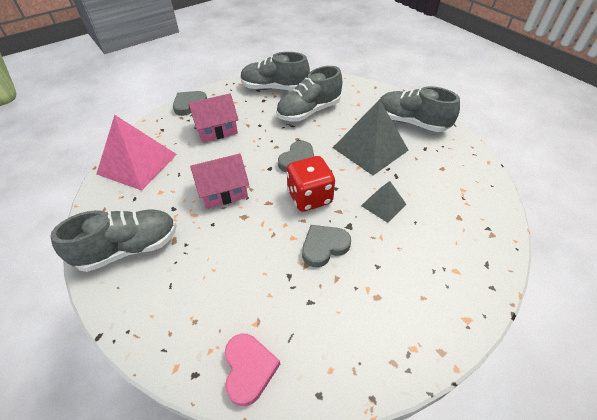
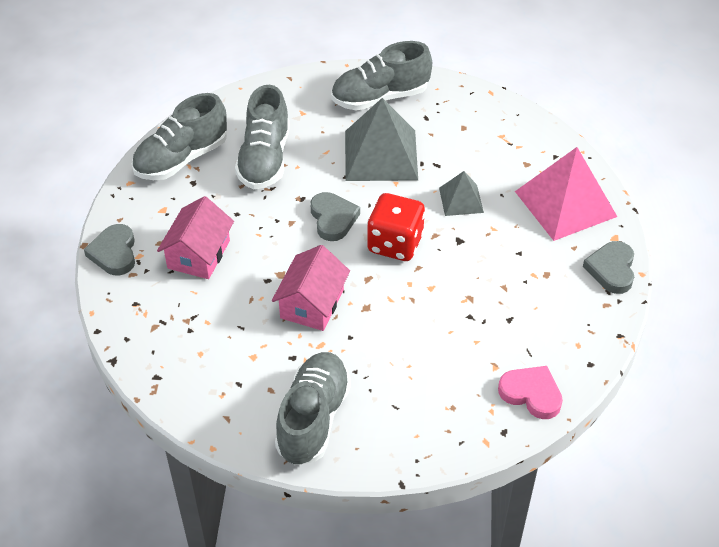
camera: 50 degrees left, 0 degrees up
(137, 164) = (178, 355): pink pyramid -> pink pyramid (565, 203)
(324, 246) = (464, 273): grey heart -> grey heart (611, 269)

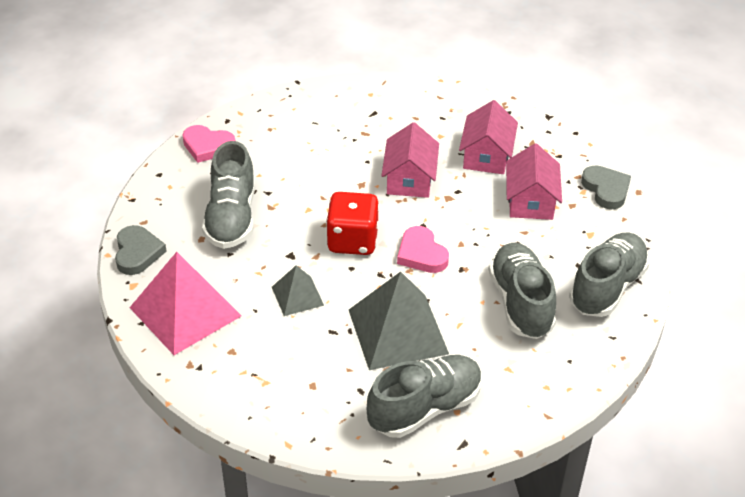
camera: 165 degrees right, 5 degrees down
(215, 318) = (486, 156): none -> pink house
(313, 418) = (375, 106): grey shoe -> grey shoe (231, 218)
(333, 219) = (421, 254): grey heart -> pink heart

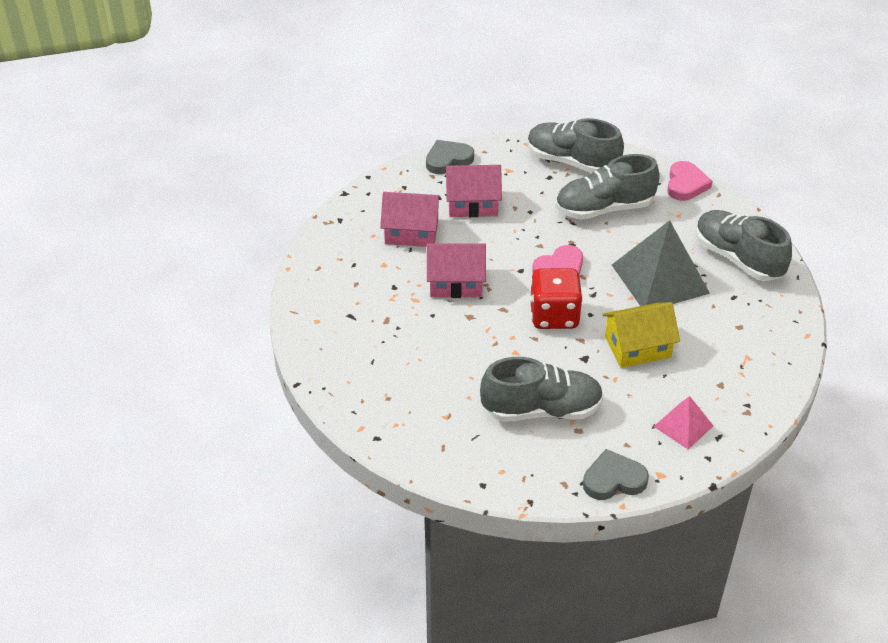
camera: 95 degrees left, 0 degrees up
(185, 312) = (683, 426): pink pyramid -> pink pyramid, size x0.53
(207, 146) = (427, 448): pink heart -> pink heart (686, 184)
(297, 296) = (637, 347): grey pyramid -> yellow house

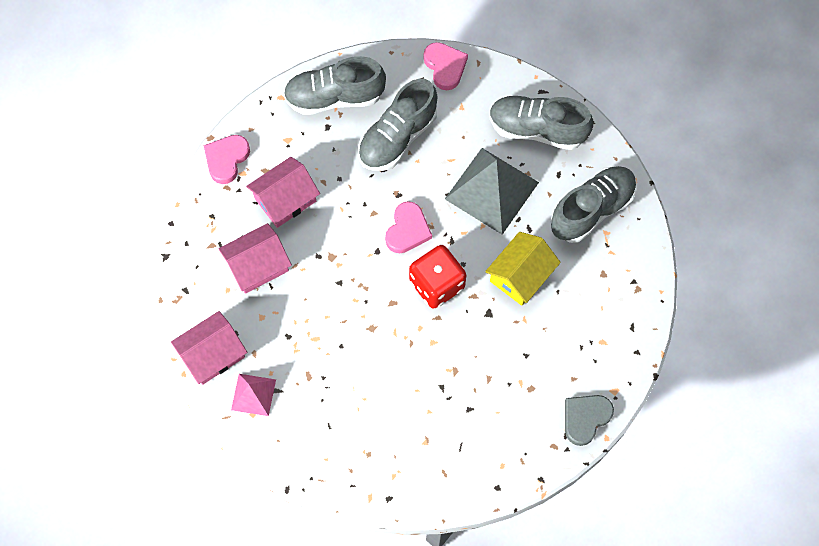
camera: 35 degrees left, 25 degrees up
(448, 160) = (226, 159): grey heart -> pink heart
(456, 282) = (335, 299): pink house -> pink house (212, 354)
(541, 410) = (491, 387): grey shoe -> grey shoe (591, 210)
(683, 426) = (602, 333): pink pyramid -> pink pyramid (253, 394)

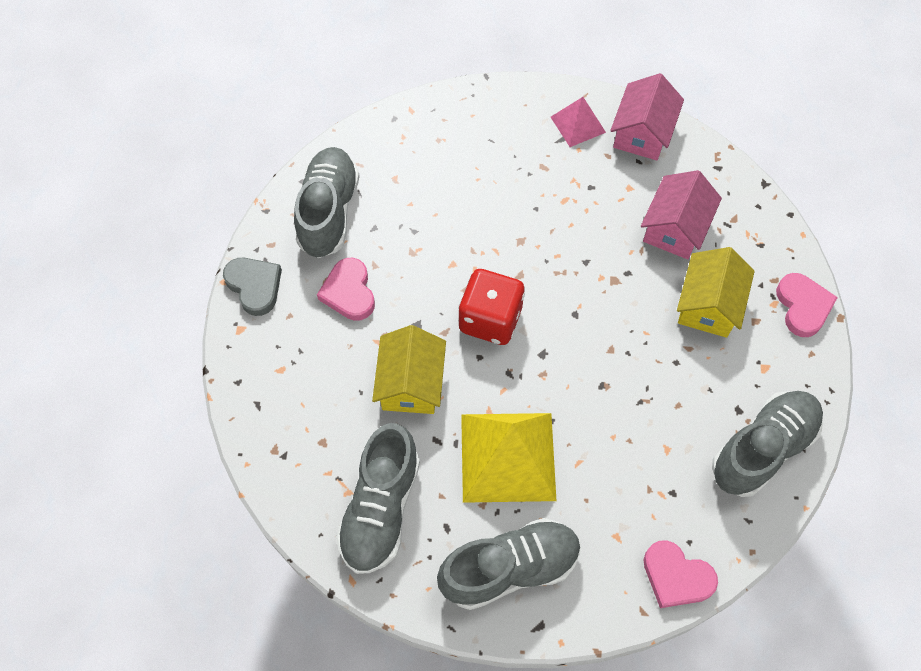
camera: 145 degrees right, 5 degrees down
(285, 200) = (708, 305): pink house -> yellow house
(397, 137) = (656, 449): grey shoe -> grey shoe (329, 212)
(407, 230) = (562, 354): pink heart -> pink heart (349, 292)
(491, 190) = (508, 457): grey pyramid -> yellow pyramid
(585, 418) = (254, 286): grey heart -> grey heart turned 45 degrees counterclockwise

